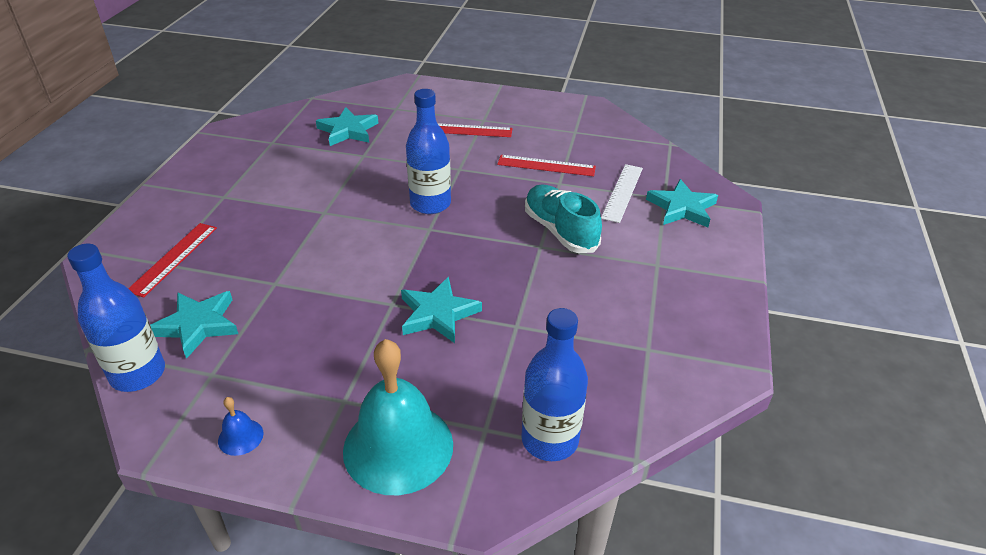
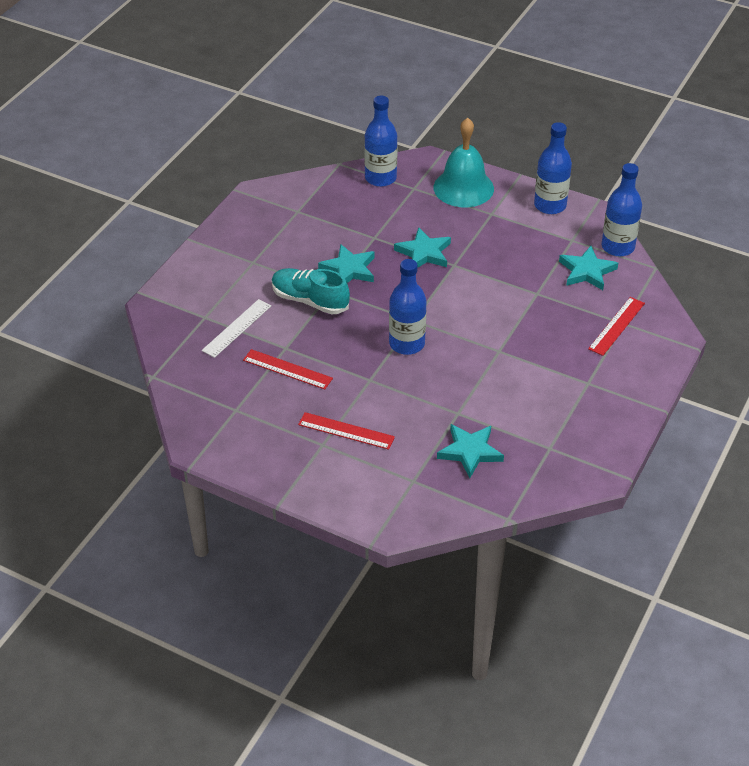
camera: 165 degrees left, 5 degrees up
(240, 437) = (550, 205): blue bell -> blue bottle
(560, 231) = (310, 300): turquoise shoe -> turquoise shoe turned 135 degrees clockwise
(682, 208) = (198, 305): turquoise star -> turquoise star (349, 269)

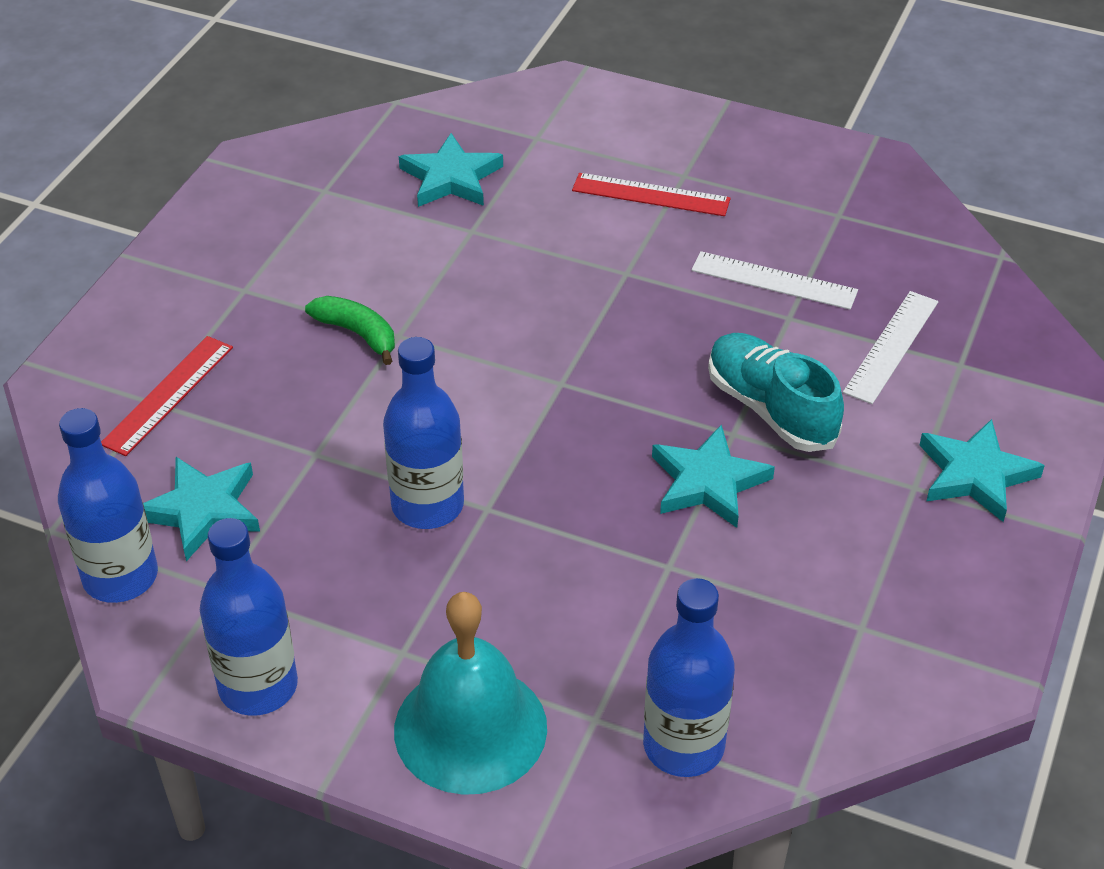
camera: 175 degrees right, 0 degrees up
(287, 369) = (774, 280): red ruler -> white ruler
(310, 300) = (770, 409): turquoise shoe -> turquoise shoe turned 150 degrees counterclockwise
(407, 344) = (569, 337): blue bottle -> blue bottle (427, 505)
(424, 253) = (554, 533): turquoise star -> turquoise star (975, 475)
(521, 352) = (357, 334): none -> green banana

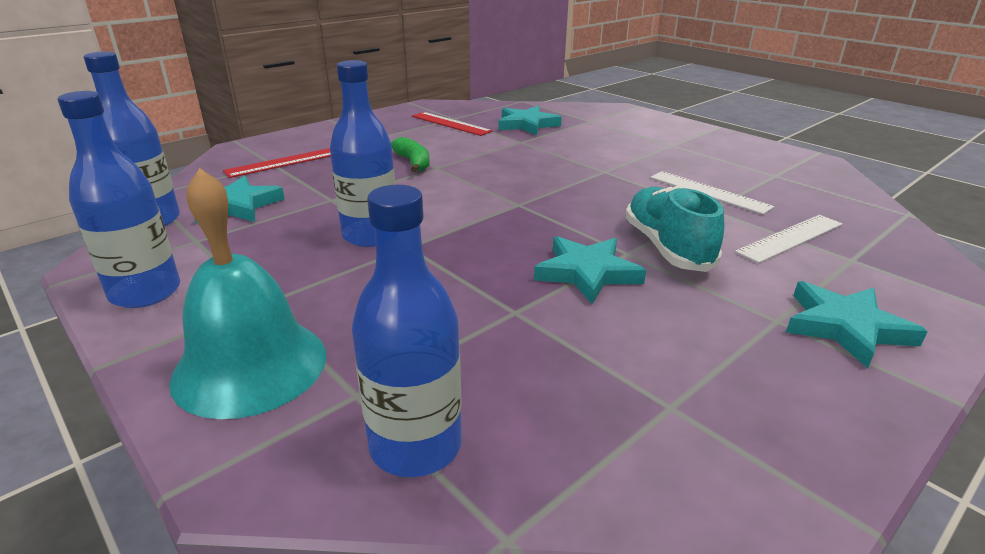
camera: 25 degrees right, 15 degrees down
(651, 195) = (644, 147): red ruler -> red ruler (451, 124)

